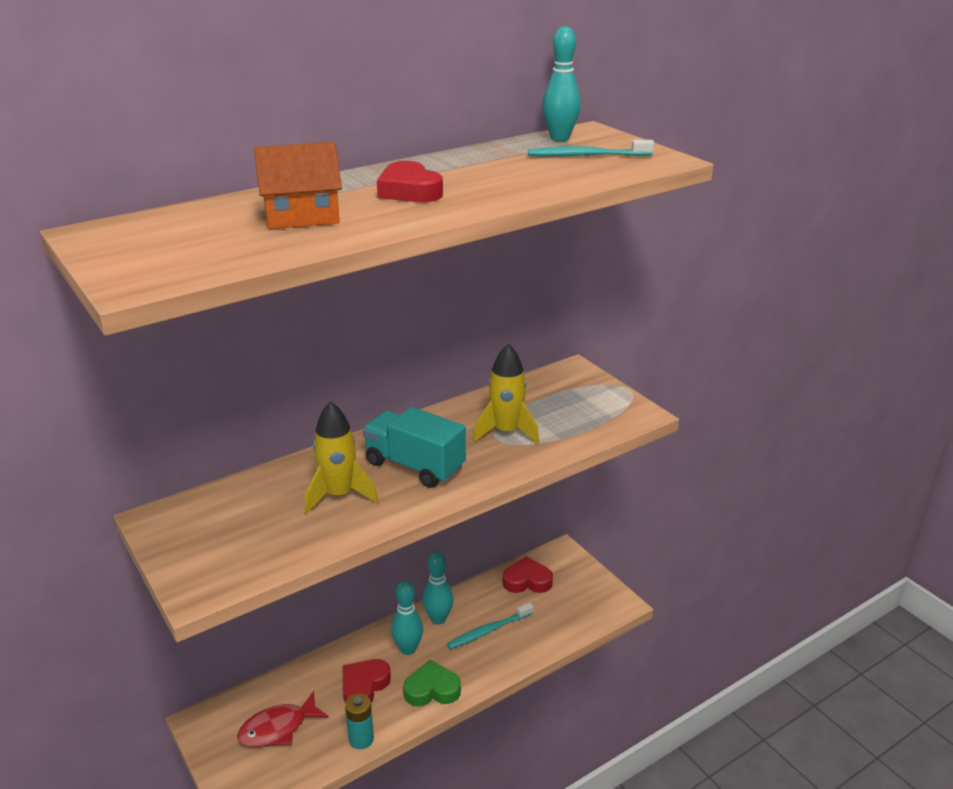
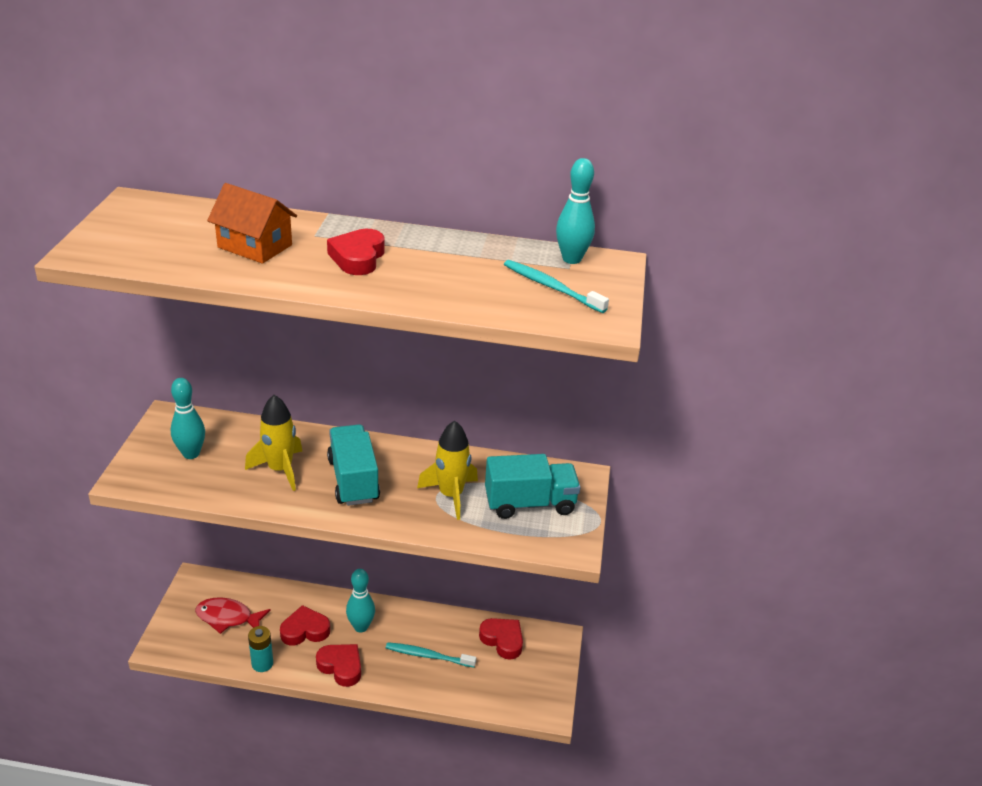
camera: 40 degrees right, 5 degrees up
(432, 689) = (341, 667): green heart -> red heart
(438, 619) = (406, 621): turquoise bowling pin -> turquoise bowling pin (191, 454)
(568, 405) = (530, 503): none -> turquoise truck

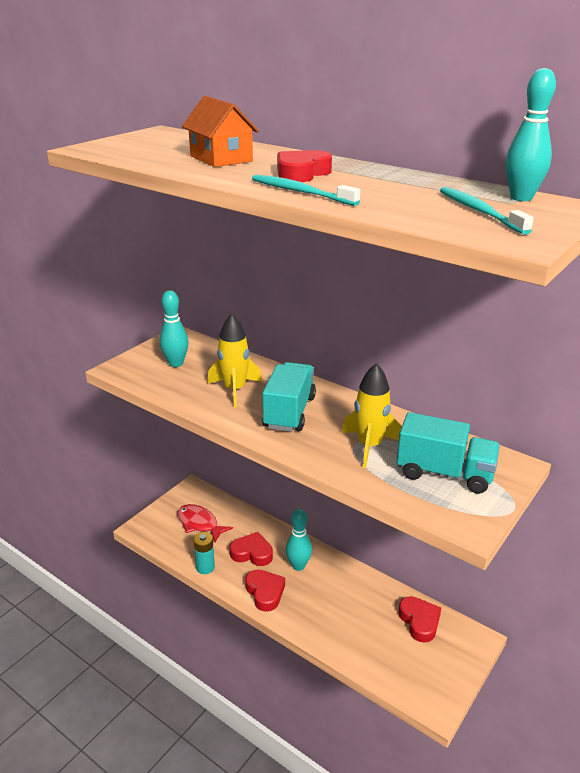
camera: 30 degrees right, 5 degrees down
(428, 656) = (343, 610): turquoise toothbrush -> turquoise toothbrush (300, 192)

